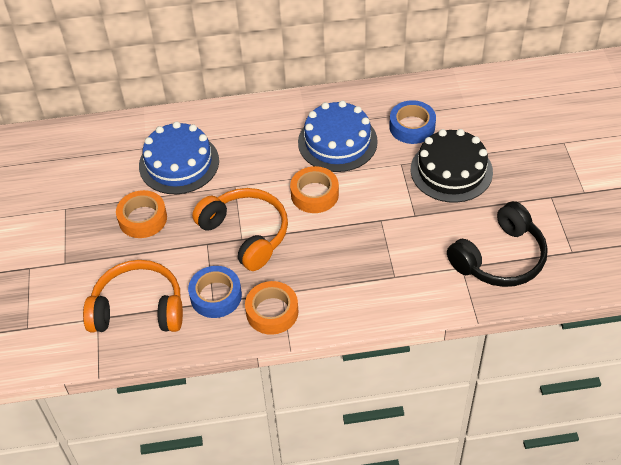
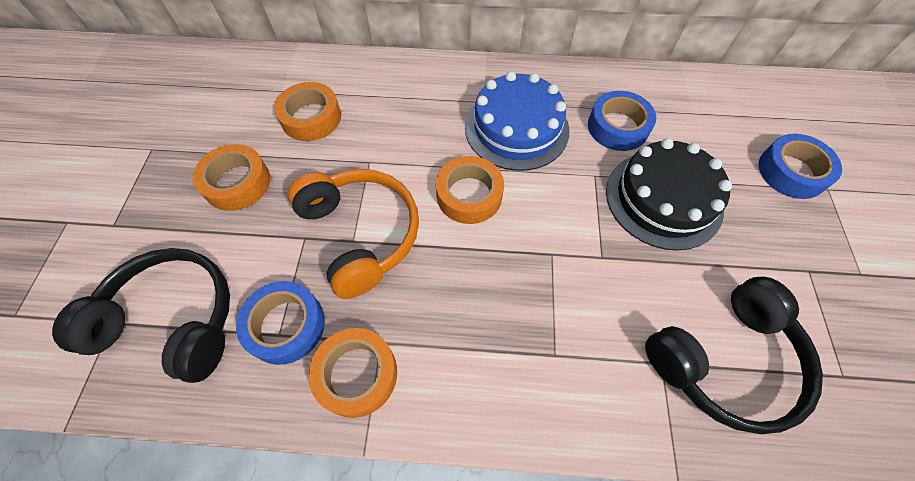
camera: 10 degrees right, 10 degrees up
(138, 309) = (172, 321): orange headphones -> black headphones
(179, 163) = (311, 118): blue cake -> orange tape
(538, 135) = (791, 172): none -> blue tape

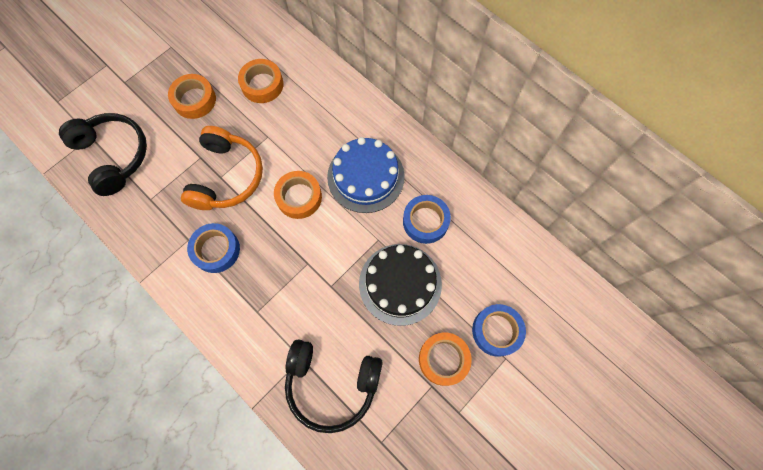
camera: 40 degrees right, 10 degrees up
(286, 325) = (156, 197): blue tape -> blue tape (216, 250)
(357, 374) = (166, 245): orange tape -> orange tape (443, 359)

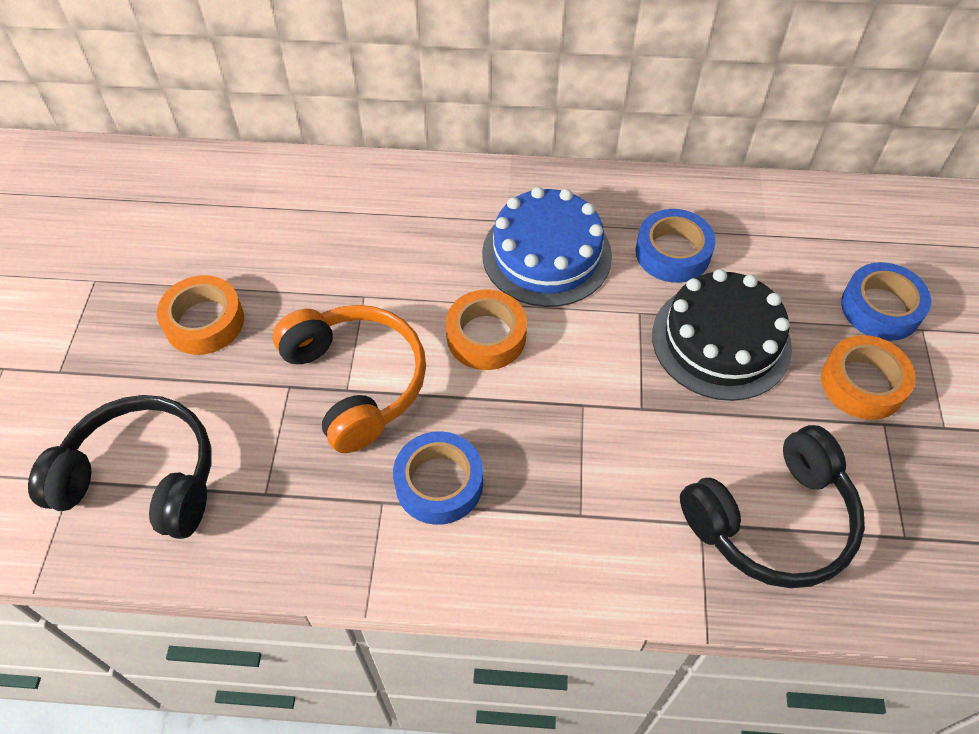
camera: 40 degrees left, 15 degrees down
(262, 85) = (290, 241): orange tape -> none

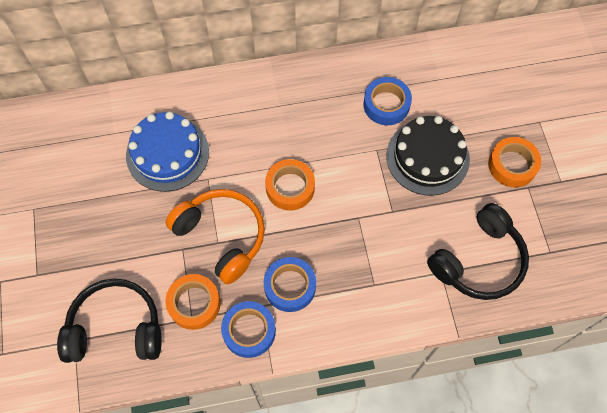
camera: 15 degrees left, 10 degrees up
(204, 322) = (115, 220): orange tape -> orange tape (194, 304)
(546, 254) = (311, 124): blue cake -> blue cake (167, 153)
(880, 308) = (514, 114): blue tape -> blue tape (249, 331)

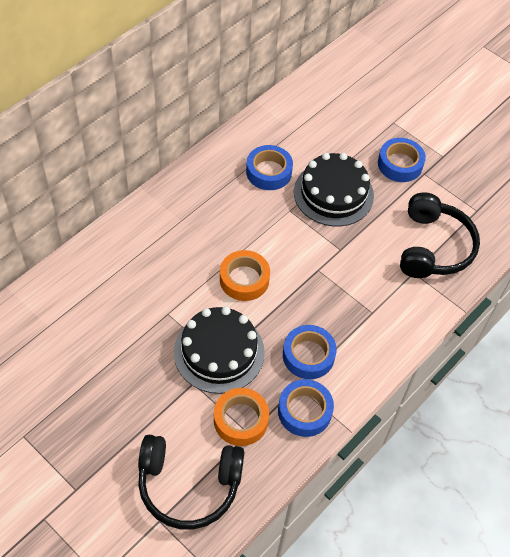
camera: 40 degrees left, 10 degrees down
(116, 328) = (189, 485): black headphones -> black headphones turned 135 degrees counterclockwise
(167, 153) = (114, 314): blue cake -> none
(221, 236) = (219, 352): orange headphones -> black cake
(512, 165) = (400, 164): orange tape -> blue tape

